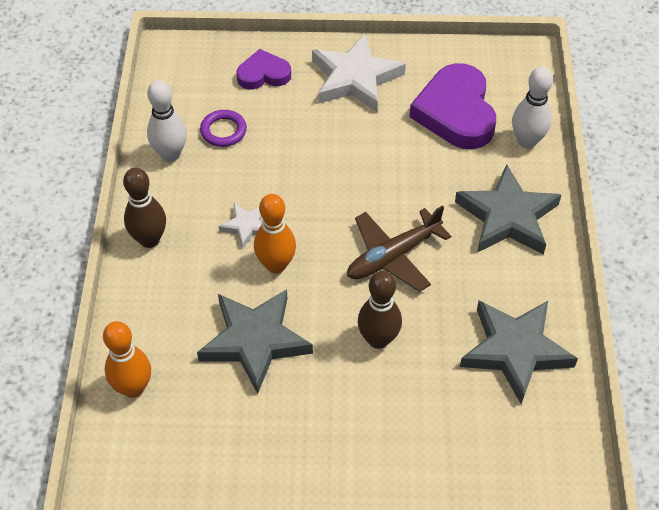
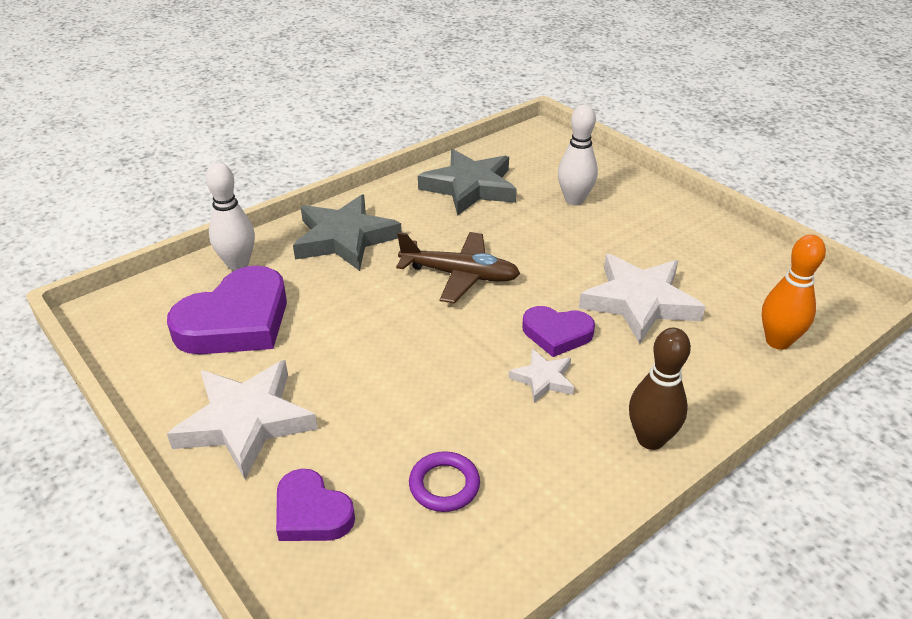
camera: 130 degrees left, 15 degrees down
(170, 154) = (531, 509): white bowling pin -> white bowling pin (574, 200)
(255, 341) = (639, 302): grey star -> white star
(276, 265) = (557, 334): orange bowling pin -> purple heart
(378, 339) = (546, 245): brown bowling pin -> none

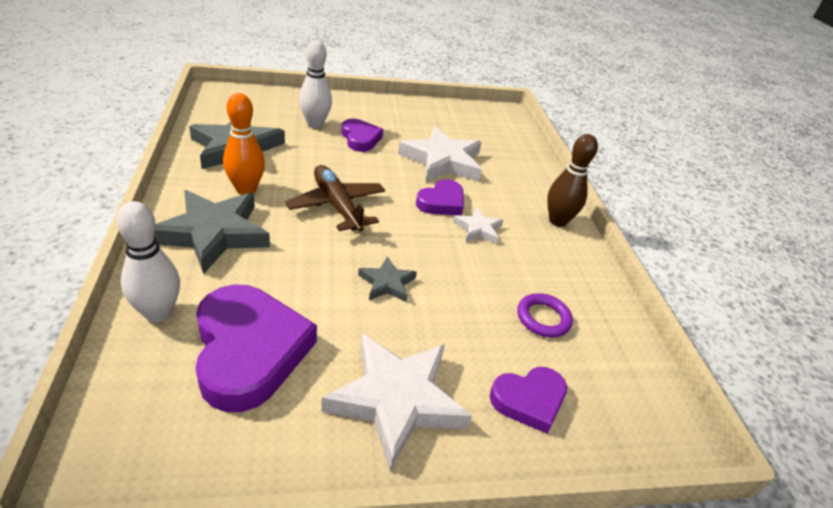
camera: 65 degrees left, 0 degrees up
(383, 354) = (387, 283): none -> grey star
(460, 275) = (337, 206): brown plane -> brown plane turned 75 degrees counterclockwise
(593, 234) = (360, 138): none -> purple heart
(778, 341) = (515, 144): orange bowling pin -> orange bowling pin (246, 189)

